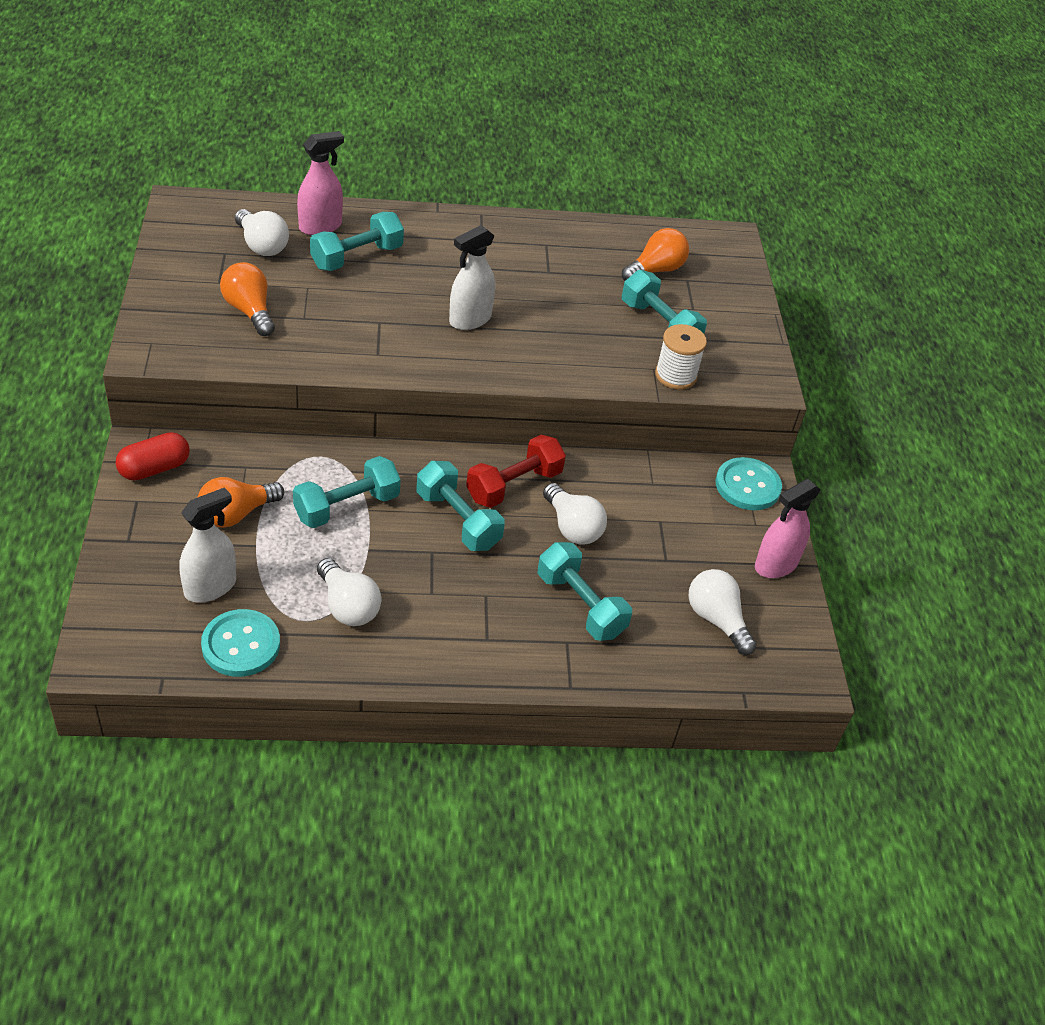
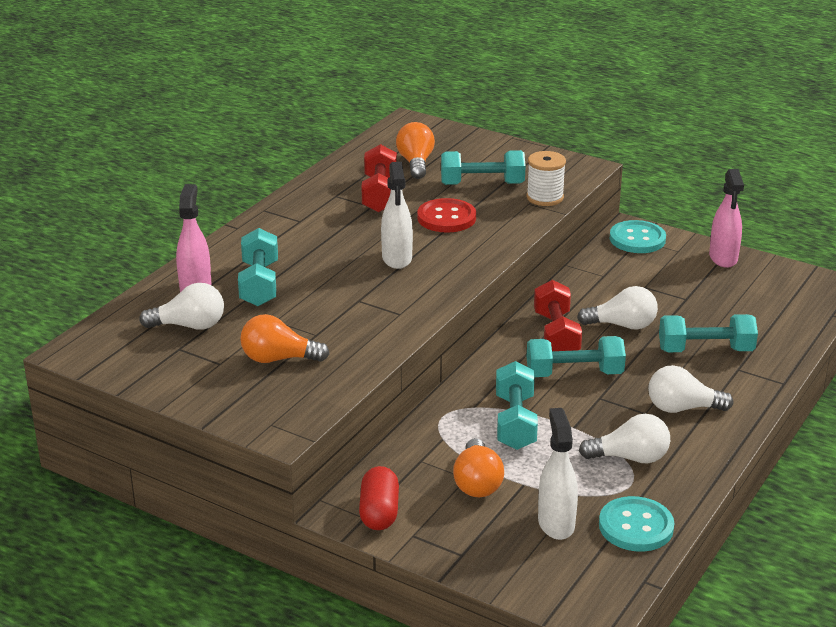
camera: 50 degrees left, 15 degrees down
(572, 324) = (446, 218): none -> red button
(574, 269) = (379, 194): none -> red dumbbell
(716, 620) = (759, 300): white light bulb -> white light bulb (682, 408)

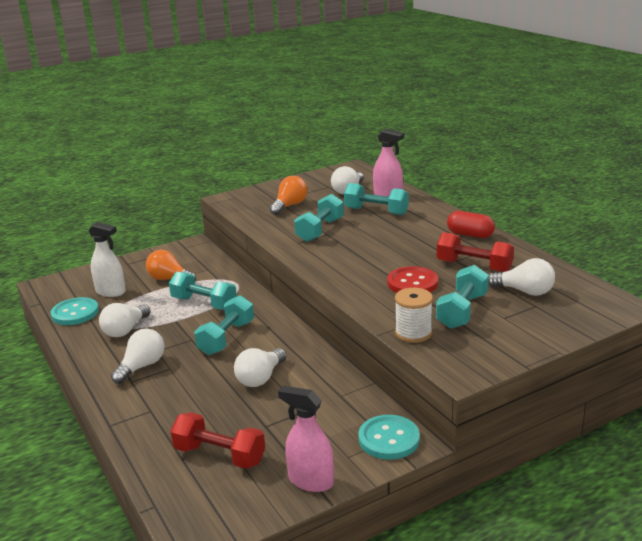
camera: 120 degrees right, 5 degrees down
(379, 512) = (183, 251): red capsule -> red capsule (470, 235)
(397, 258) = (367, 254): white spray bottle -> none
(416, 163) = (524, 291): orange light bulb -> white light bulb
(556, 335) = (278, 345): red dumbbell -> red dumbbell (219, 455)
(705, 350) = (188, 405): turquoise dumbbell -> turquoise dumbbell (320, 230)

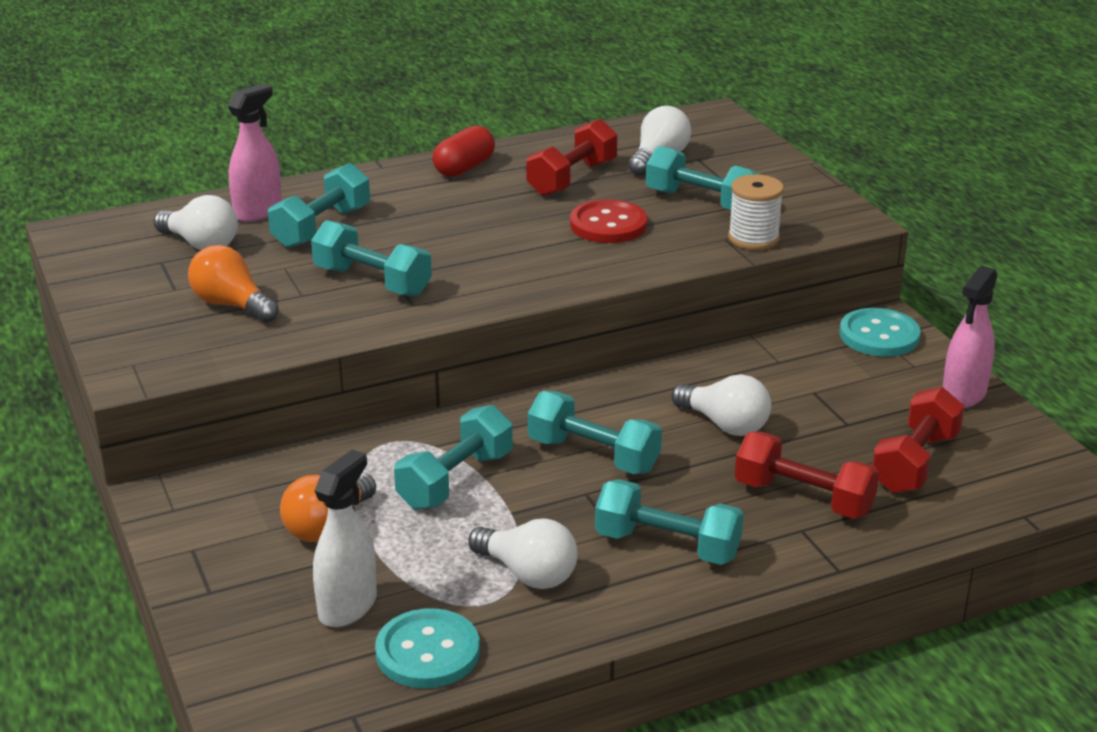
camera: 85 degrees left, 5 degrees up
(142, 366) = (667, 545): white light bulb -> turquoise dumbbell
(182, 410) = (803, 498): none -> red dumbbell

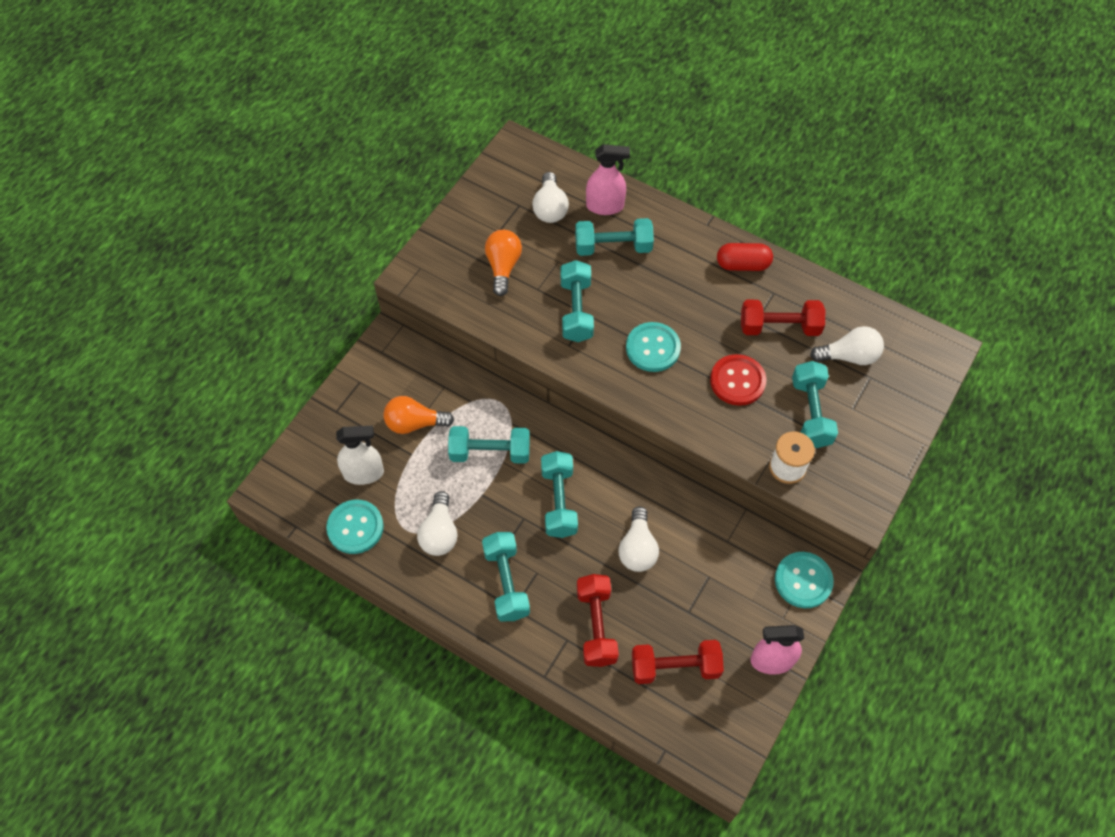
camera: 55 degrees right, 30 degrees up
(495, 255) = (653, 348): none -> turquoise button

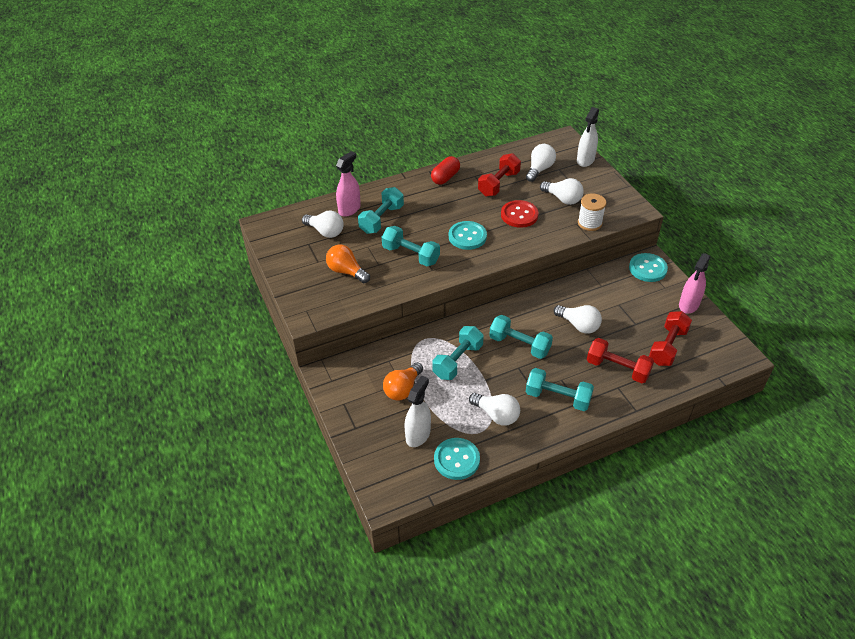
camera: 55 degrees left, 15 degrees down
(810, 413) = (562, 199): turquoise dumbbell -> white light bulb
(917, 399) = (585, 160): none -> white spray bottle

